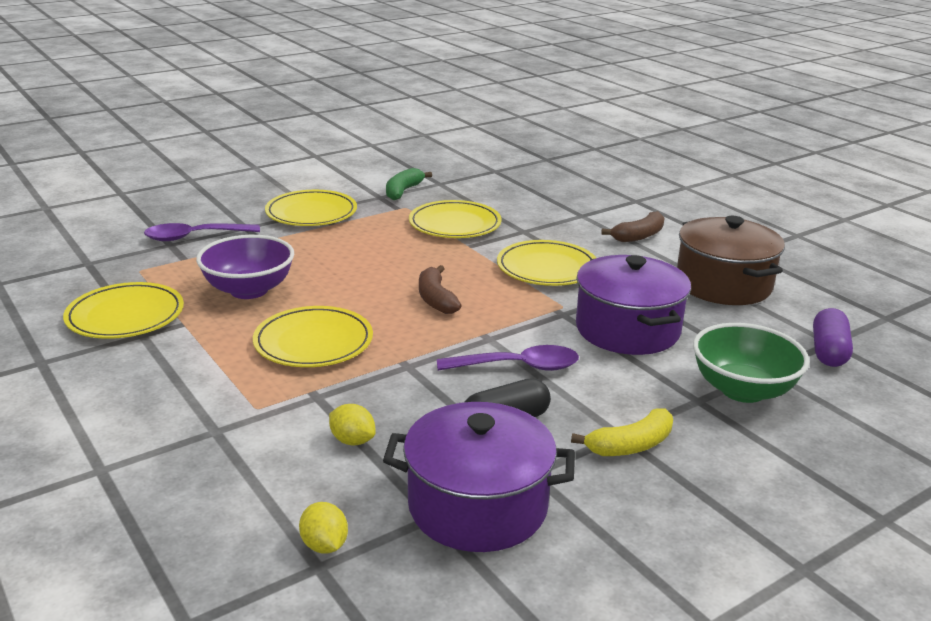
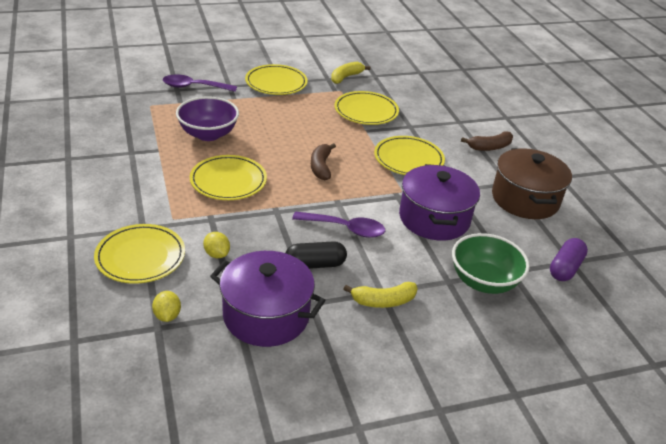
camera: 15 degrees right, 10 degrees up
(125, 316) = (127, 137): yellow plate -> yellow plate (140, 257)
(403, 191) = (346, 77): green banana -> yellow banana

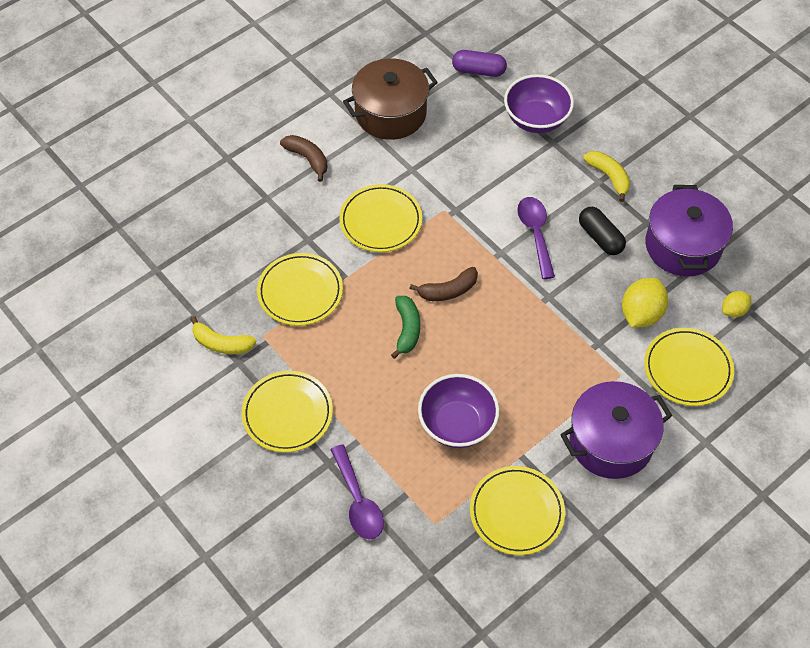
camera: 110 degrees left, 20 degrees up
(216, 254) = (641, 314): yellow lemon -> yellow lemon, size x1.74
(228, 181) = (530, 359): yellow plate -> yellow plate (516, 512)
(301, 140) = (407, 329): none -> green banana
(434, 218) = (472, 173): purple pot -> purple pot (611, 441)
(483, 281) = (536, 119): green bowl -> purple bowl

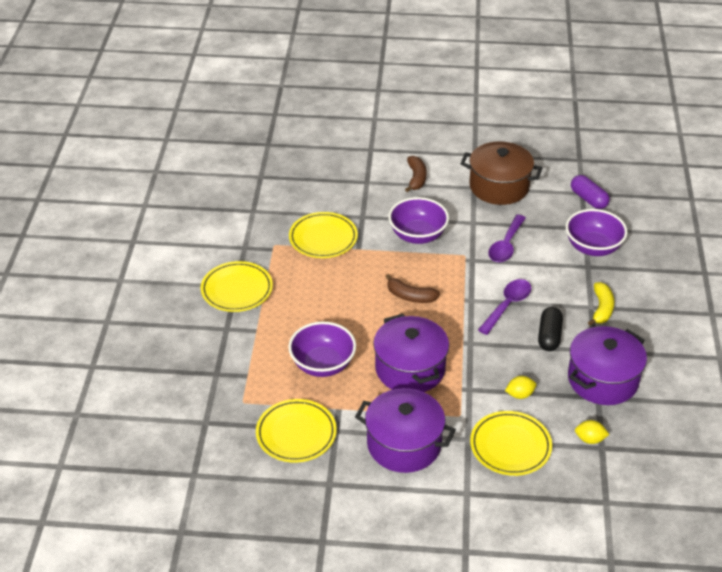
camera: 45 degrees right, 15 degrees down
(222, 343) = (248, 233): yellow banana -> none
(358, 501) = (217, 358): purple spoon -> purple spoon (506, 245)
(380, 221) = (417, 235): yellow plate -> purple bowl
(407, 329) = (359, 298): green banana -> none
(532, 364) = (410, 369): none -> purple pot
(641, 314) = (520, 394): yellow lemon -> yellow lemon, size x0.57

